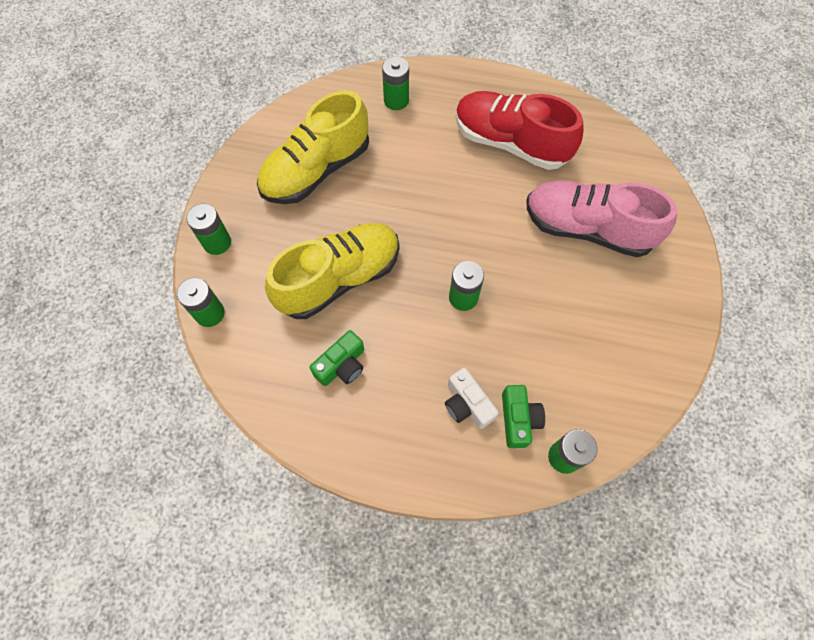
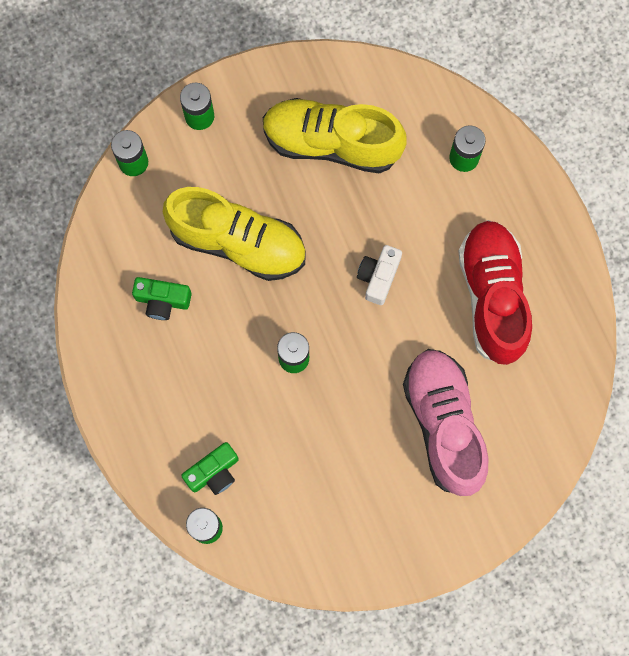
camera: 55 degrees right, 10 degrees up
(467, 404) = (198, 423): white camera -> white camera (378, 277)

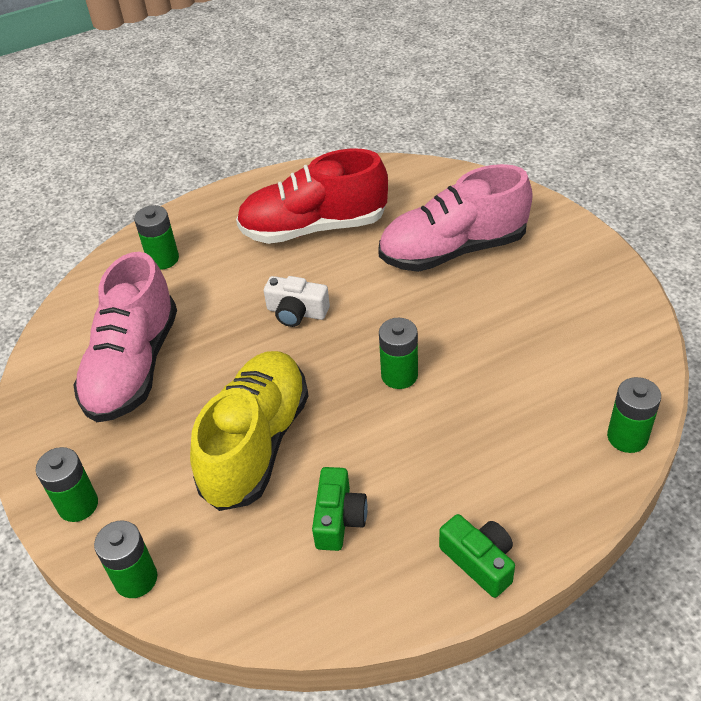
camera: 90 degrees left, 30 degrees down
(214, 472) = (556, 437): green camera -> green camera (479, 561)
(331, 143) = (133, 366): yellow shoe -> pink shoe

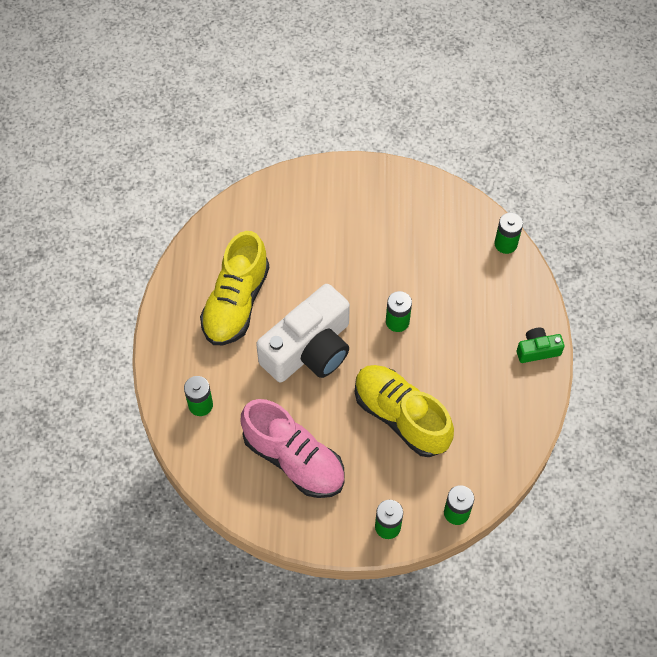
camera: 65 degrees left, 15 degrees up
(296, 312) = (309, 349): white camera -> white camera, size x2.25
(314, 228) = (236, 303): red shoe -> yellow shoe
(339, 519) = (476, 399): green camera -> none
(453, 250) = (315, 239): pink shoe -> none

